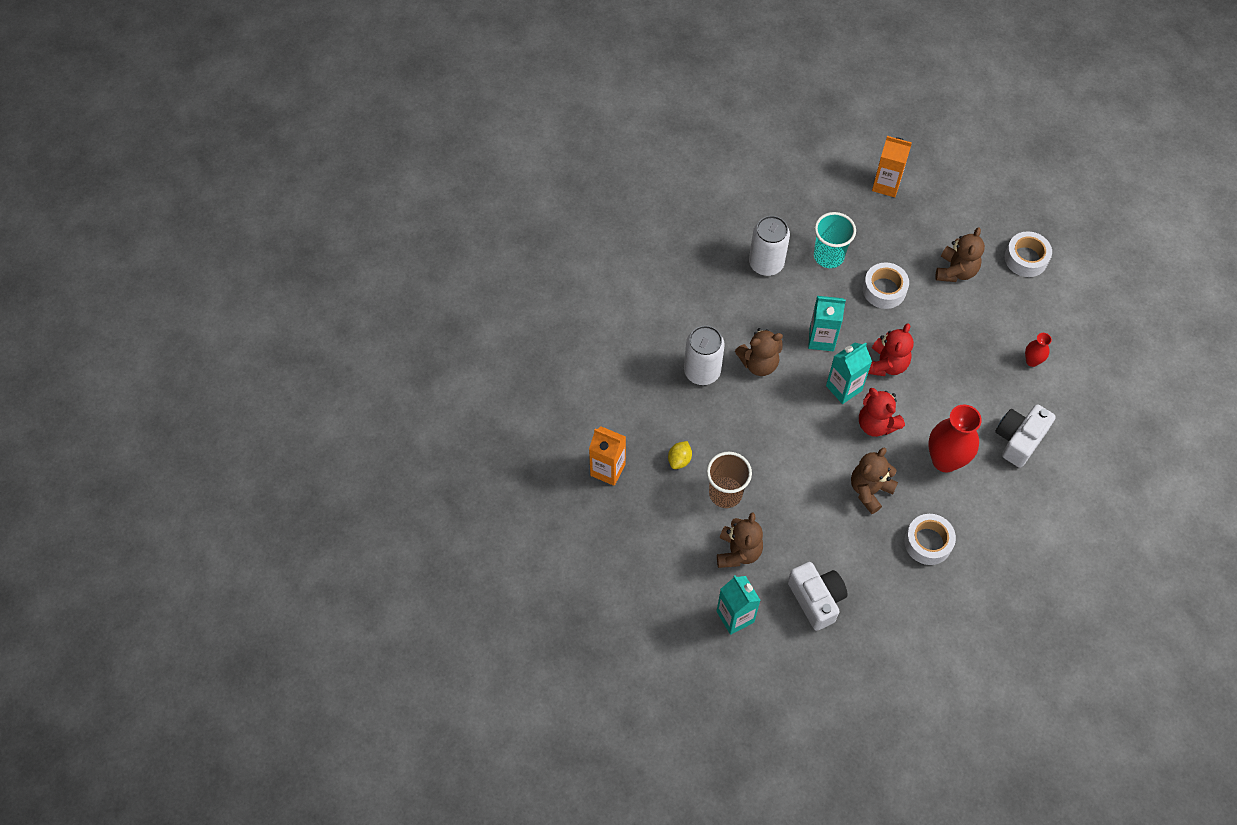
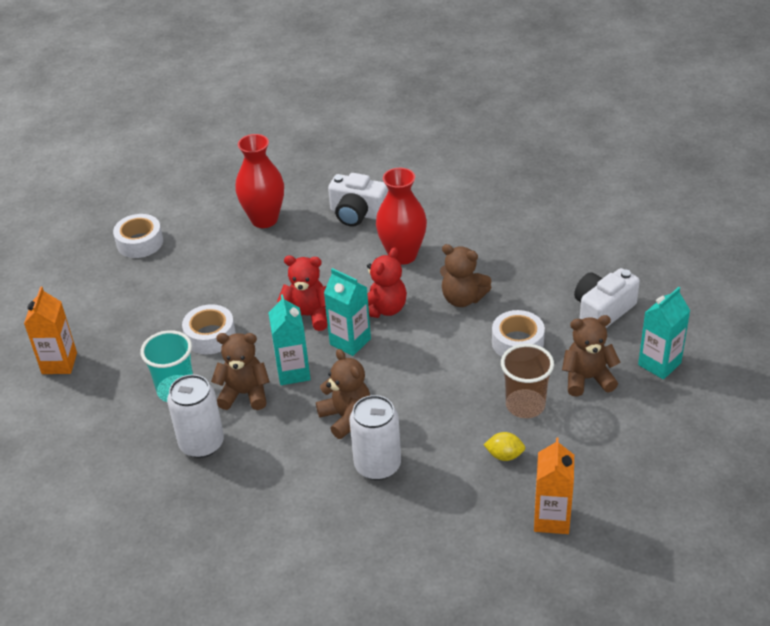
camera: 105 degrees left, 20 degrees down
(928, 542) = (498, 250): white tape -> white tape (517, 342)
(955, 271) = (169, 288): brown teddy bear -> brown teddy bear (244, 394)
(1032, 361) = (264, 219): red vase -> red vase, size x2.02

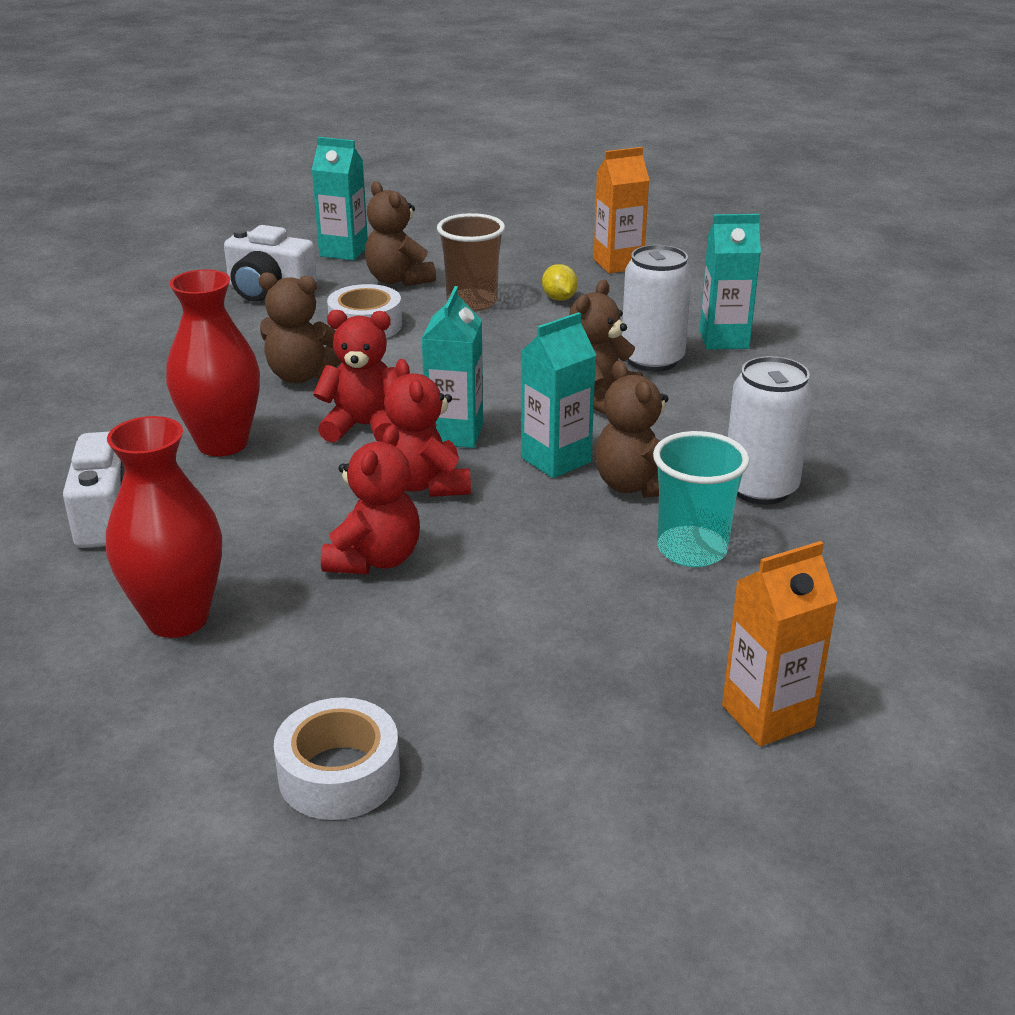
camera: 120 degrees left, 10 degrees down
(210, 336) = (546, 562): white tape -> none
(258, 282) = (374, 559): none -> red teddy bear
(381, 519) = (724, 340): none -> turquoise carton
(462, 298) = (301, 376): brown teddy bear -> brown teddy bear turned 105 degrees clockwise

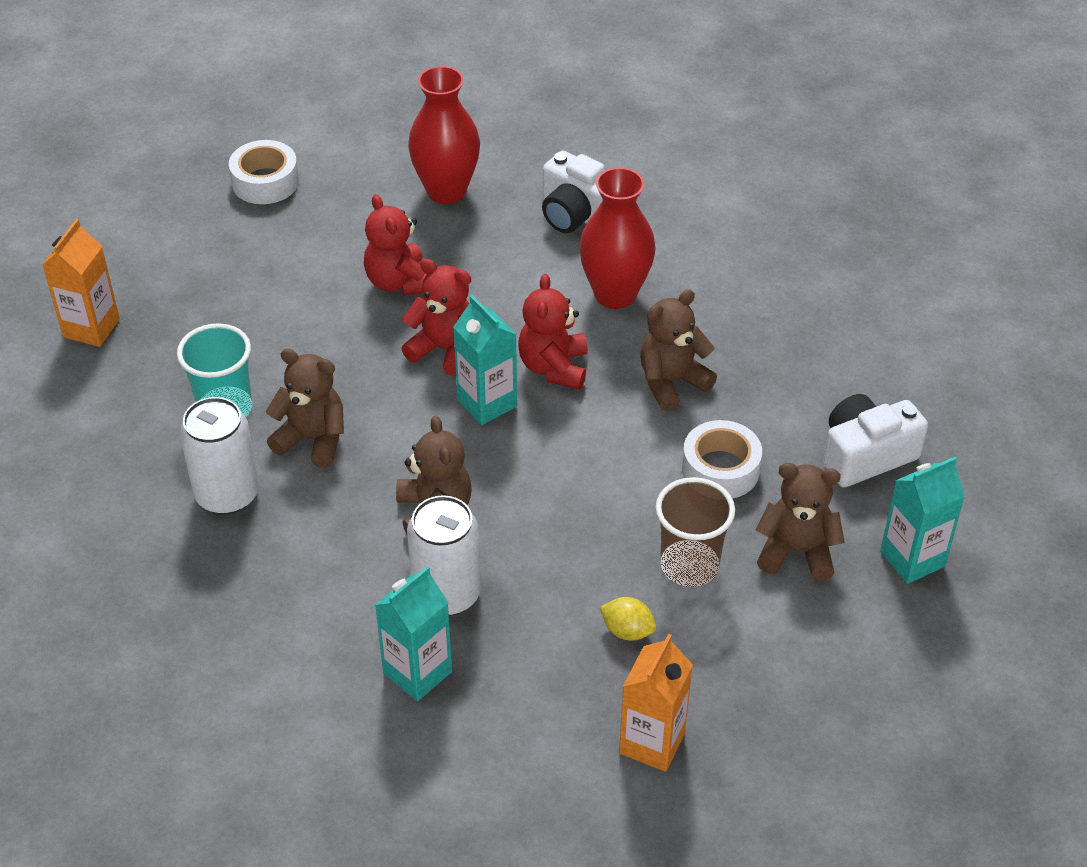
camera: 135 degrees right, 15 degrees up
(364, 427) = (554, 367): red teddy bear -> red teddy bear turned 135 degrees clockwise
(556, 460) = (391, 426): turquoise carton -> none

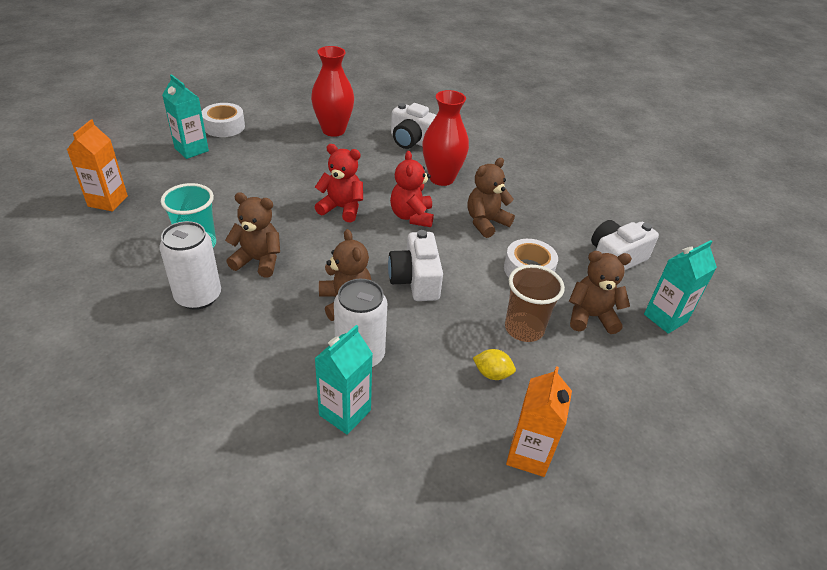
camera: 10 degrees left, 5 degrees down
(399, 282) = (309, 174): red teddy bear -> none
(487, 403) = (372, 237): turquoise carton -> turquoise carton (191, 150)
(542, 480) = (415, 280): none -> white camera

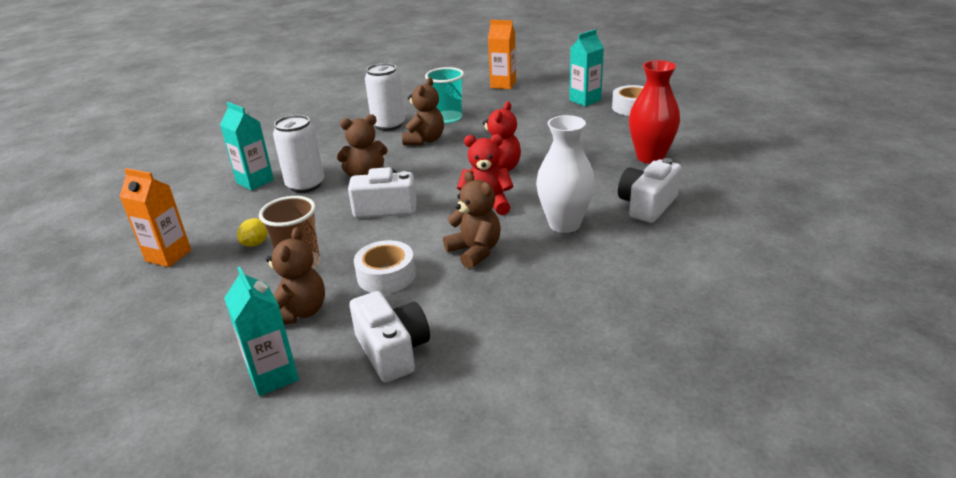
camera: 100 degrees right, 10 degrees down
(441, 178) = (564, 224): red vase -> white vase

